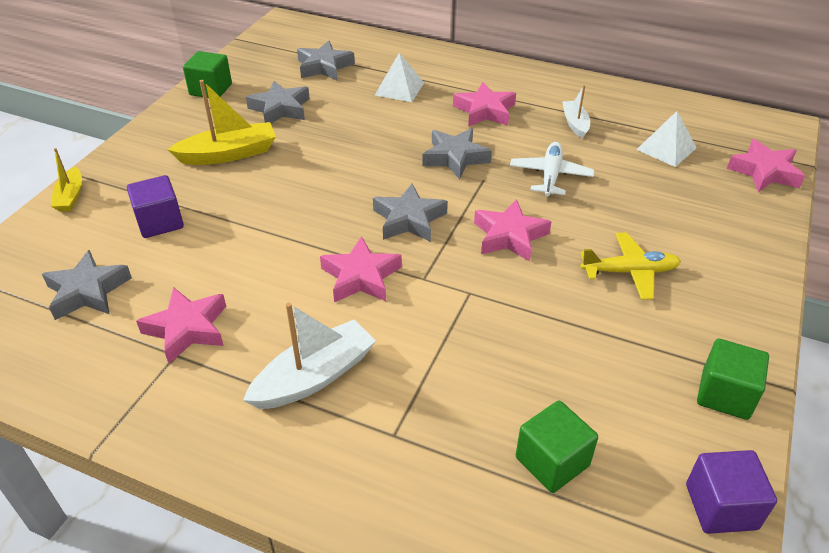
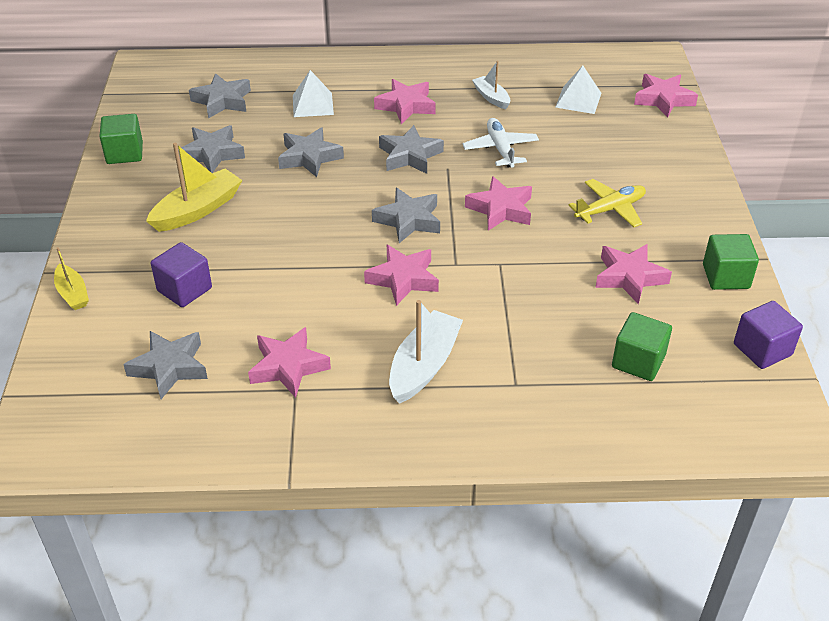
camera: 25 degrees left, 0 degrees up
(361, 134) = (309, 157): none -> grey star
(605, 355) = (629, 277): none -> pink star

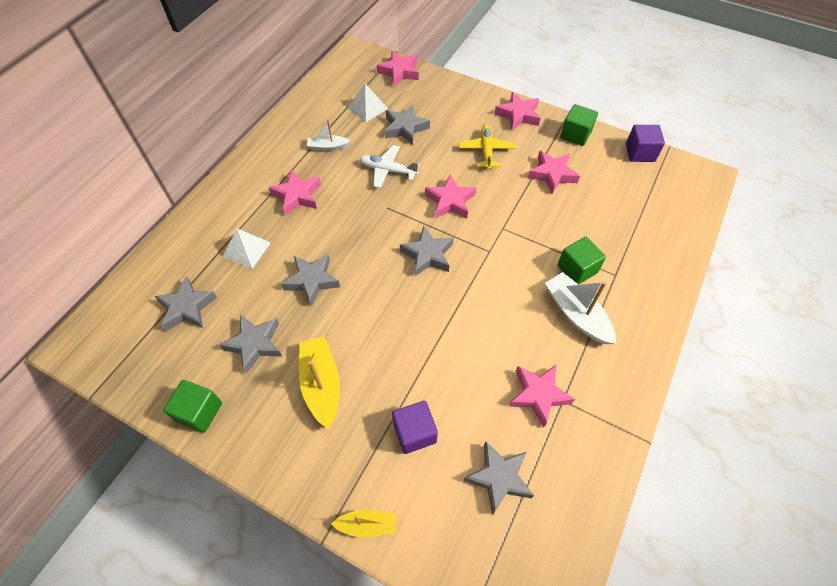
camera: 60 degrees left, 15 degrees up
(403, 279) = (487, 286): pink star -> pink star (518, 115)
(410, 156) = (357, 221): grey star -> grey star (405, 128)
(638, 361) = (624, 208): green cube -> green cube (577, 269)

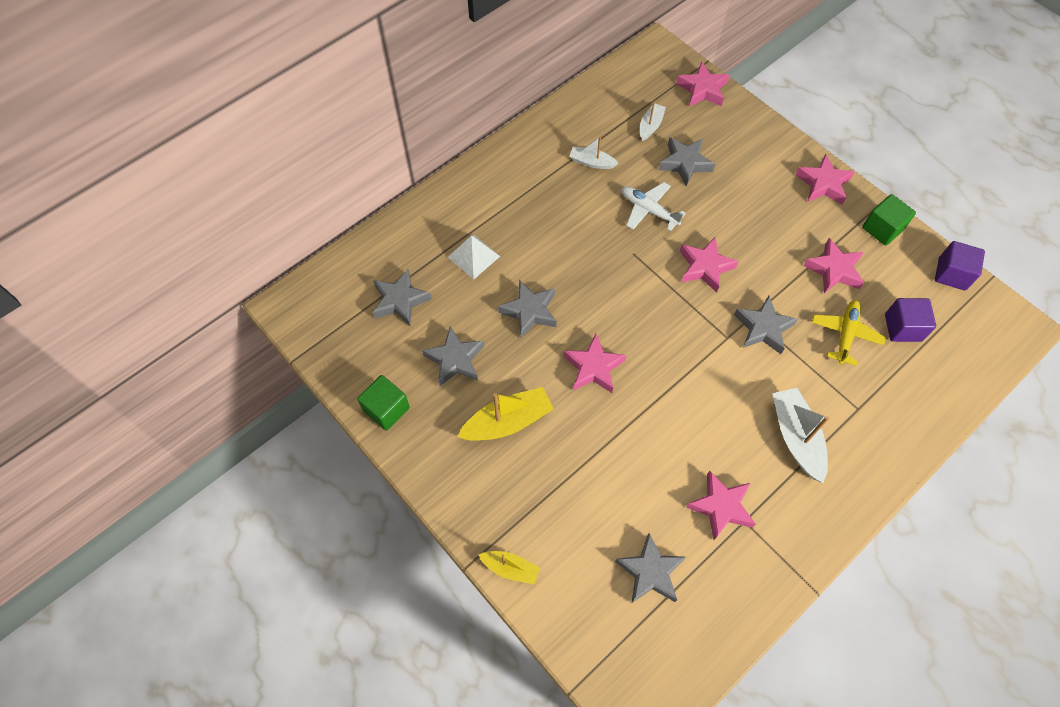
camera: 20 degrees right, 5 degrees up
(297, 195) = (542, 211): pink star -> pink star (593, 367)
(321, 384) = (508, 421): yellow boat -> yellow boat turned 60 degrees clockwise
(367, 108) = (650, 126): white pyramid -> white boat
(414, 432) = (583, 500): purple cube -> purple cube (902, 327)
(428, 255) = (659, 321): grey star -> grey star (763, 328)
(486, 150) = (768, 218): yellow plane -> yellow plane (845, 334)
(577, 269) = (817, 389): green cube -> none

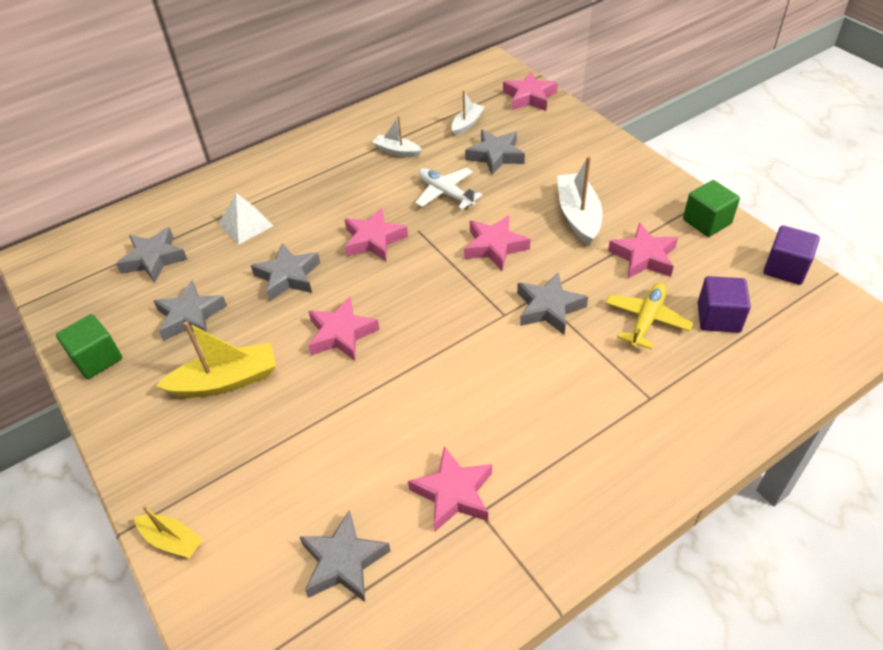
camera: 10 degrees right, 15 degrees down
(796, 437) = (565, 423): white boat -> white boat (578, 215)
(823, 184) = (645, 179): pink star -> pink star (374, 240)

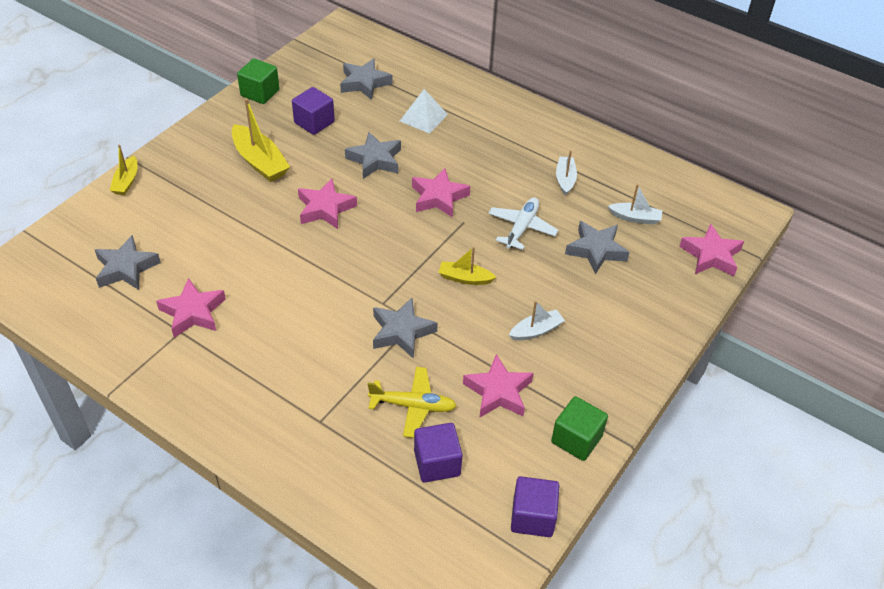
camera: 65 degrees right, 0 degrees up
(190, 316) = (314, 122): grey star -> purple cube
(495, 247) = (465, 278): pink star -> yellow boat
(578, 215) = (536, 331): white boat -> white boat, size x0.59

